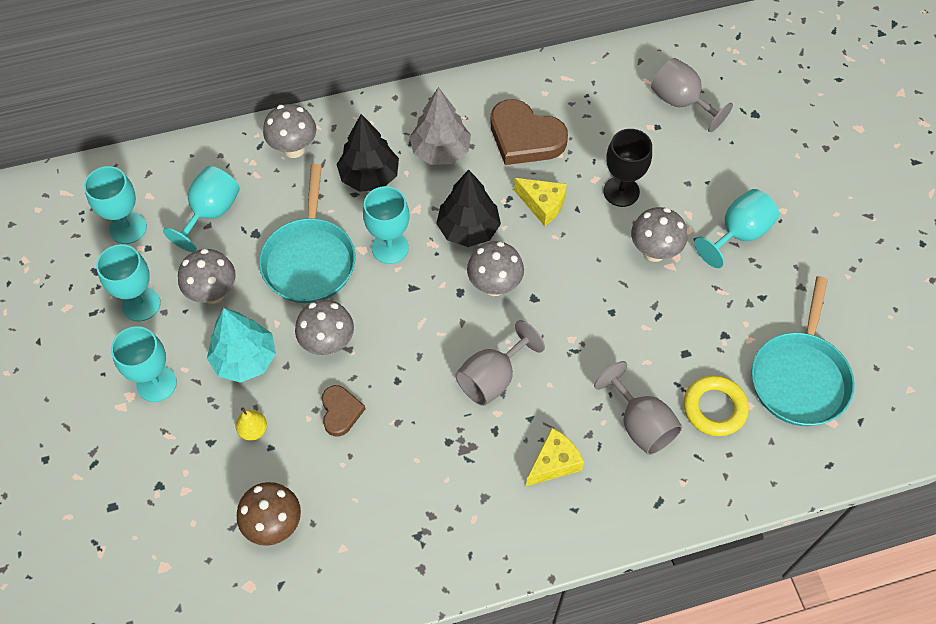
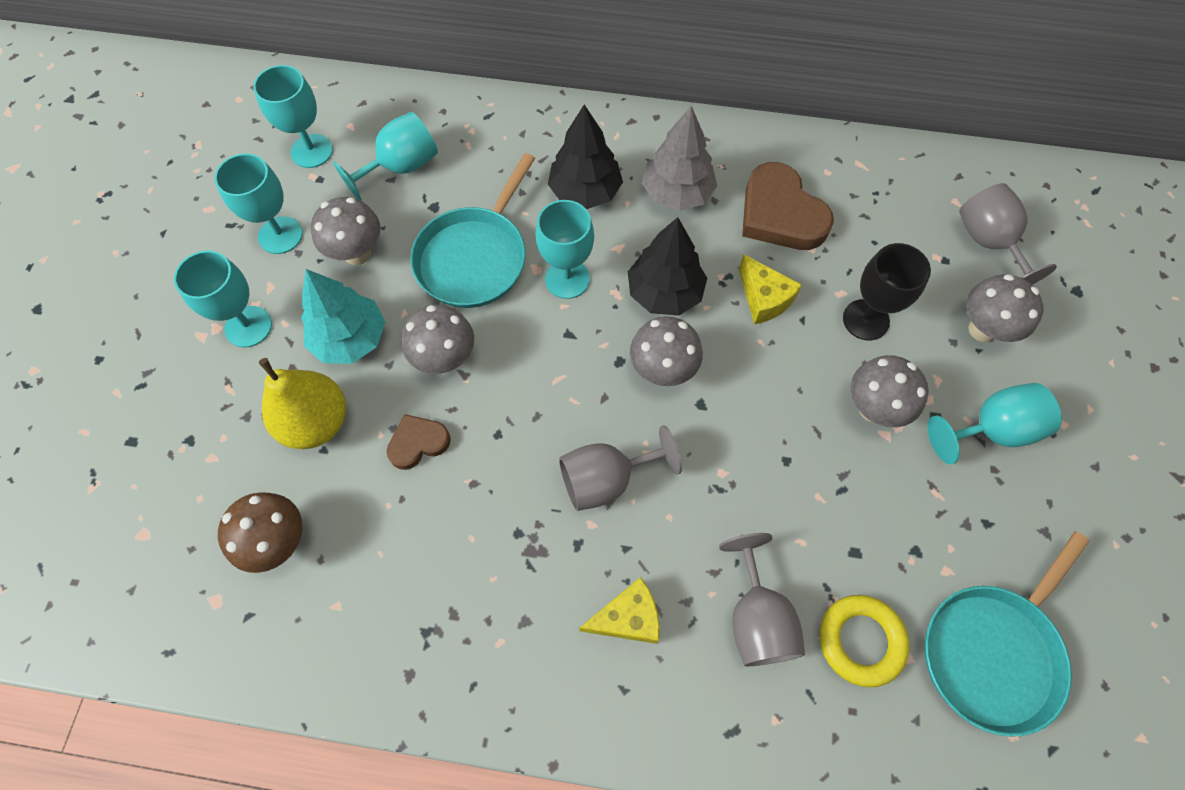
camera: 25 degrees right, 5 degrees up
(253, 430) = (316, 422): yellow pear -> yellow pear, size x2.09
(294, 149) = (521, 132): grey mushroom -> grey mushroom (982, 329)
(340, 412) = (418, 443): brown heart -> brown heart turned 135 degrees counterclockwise

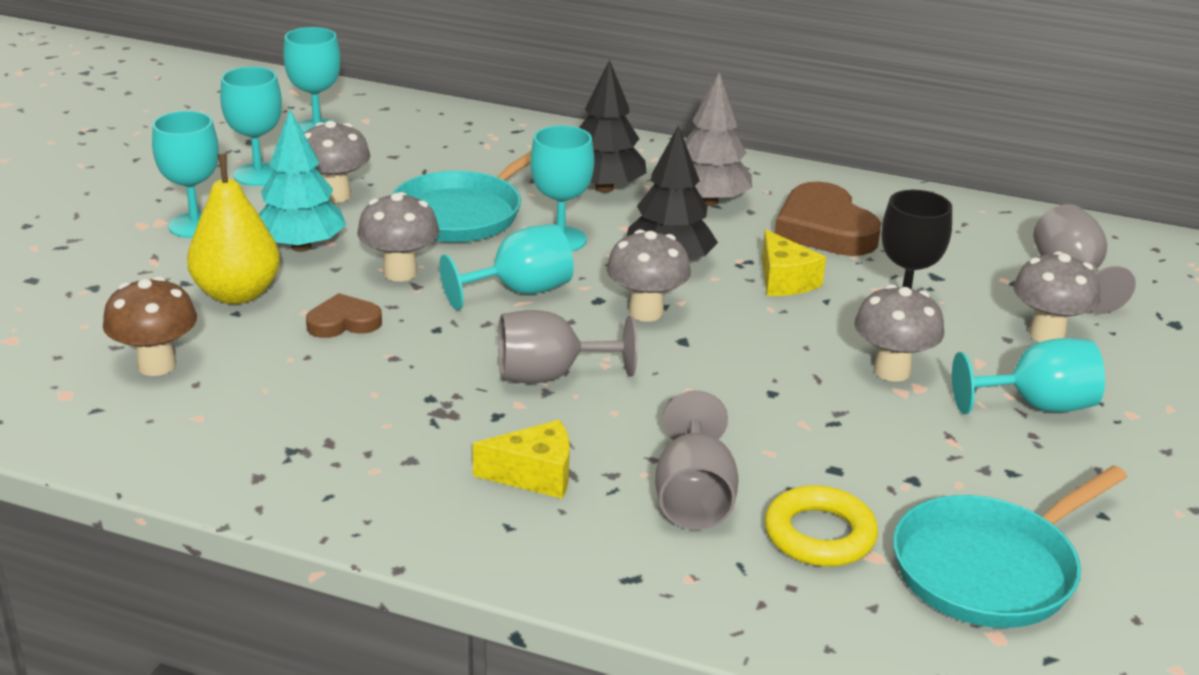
camera: 10 degrees right, 35 degrees down
(401, 167) = (408, 150): turquoise goblet -> turquoise goblet (519, 291)

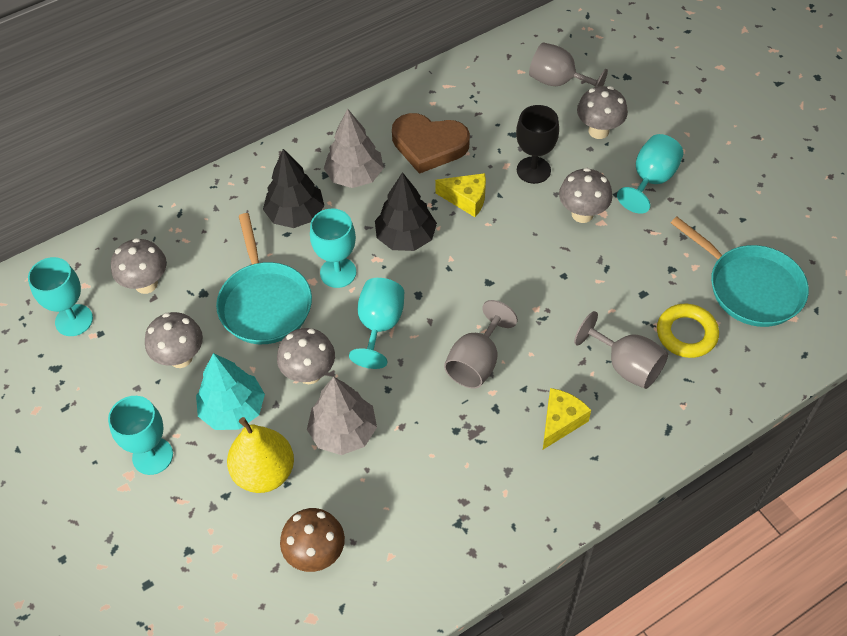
camera: 50 degrees left, 25 degrees up
(258, 175) = (111, 387): turquoise goblet -> none
(343, 322) = (343, 432): brown heart -> grey tree
(646, 312) = (448, 280): grey mushroom -> grey mushroom (146, 284)
(990, 569) = (750, 287): turquoise pan -> turquoise pan turned 45 degrees counterclockwise

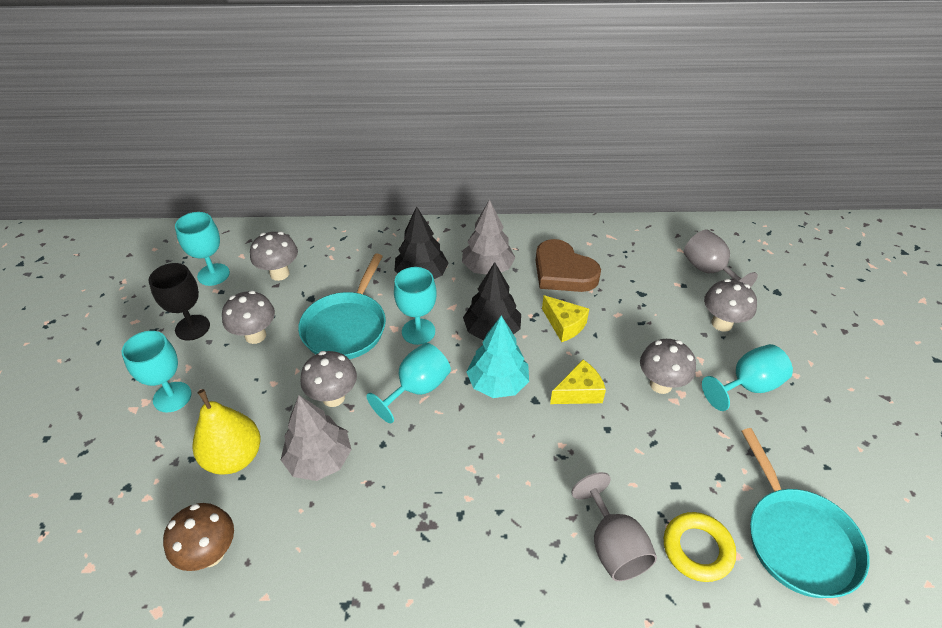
camera: 30 degrees right, 10 degrees down
(233, 409) = (256, 394): turquoise tree -> turquoise tree (497, 383)
(476, 362) = (474, 463): grey goblet -> none
(533, 170) = (639, 328): black goblet -> black goblet (192, 327)
(560, 422) = (511, 564): yellow cheese -> yellow cheese (579, 392)

